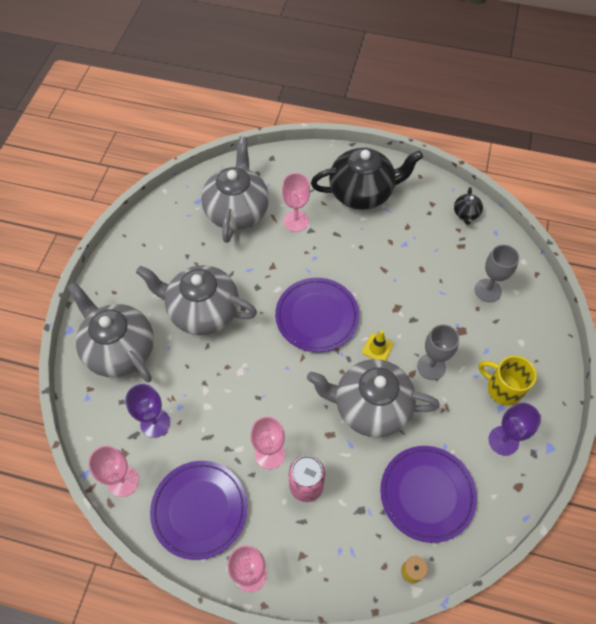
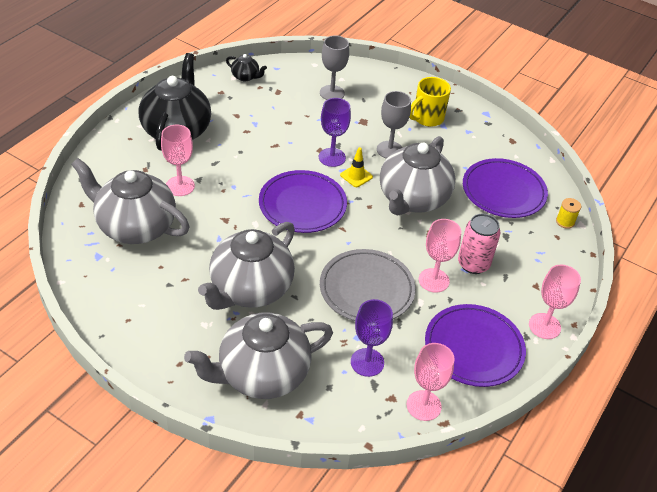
camera: 75 degrees left, 15 degrees down
(236, 399) = (366, 289): none -> grey plate
(503, 440) = (472, 134): purple goblet -> purple goblet (332, 157)

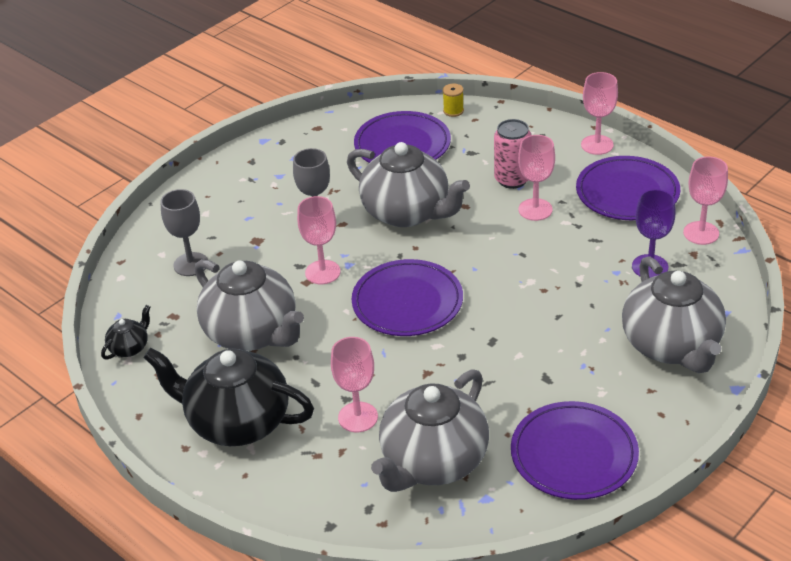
camera: 75 degrees left, 5 degrees down
(137, 306) = (574, 455): none -> purple plate
(250, 289) = (547, 352): grey teapot -> grey teapot (252, 333)
(332, 157) = (322, 272): purple goblet -> pink goblet
(356, 176) = (360, 254): yellow traffic cone -> none
(366, 289) = (548, 259): grey plate -> none
(427, 118) = (262, 187): yellow mug -> none

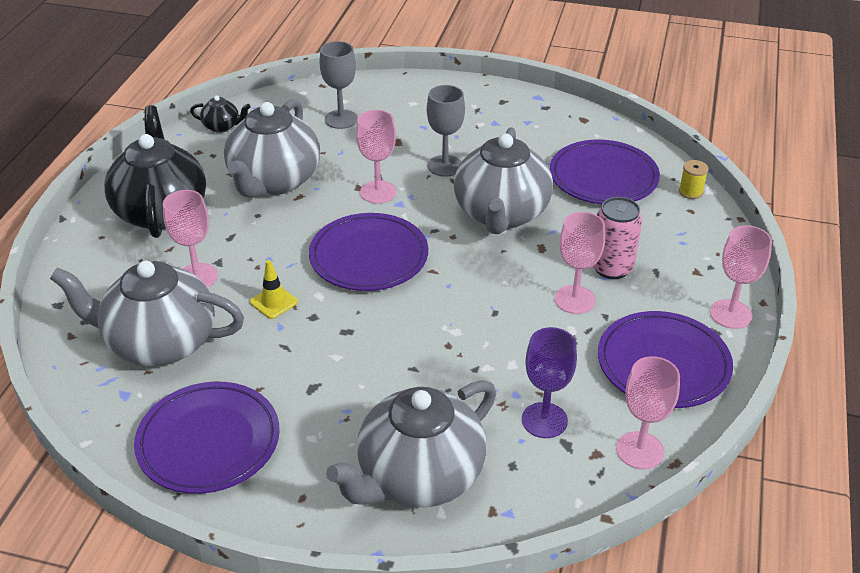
camera: 60 degrees right, 0 degrees up
(427, 375) = (273, 302): none -> yellow traffic cone

